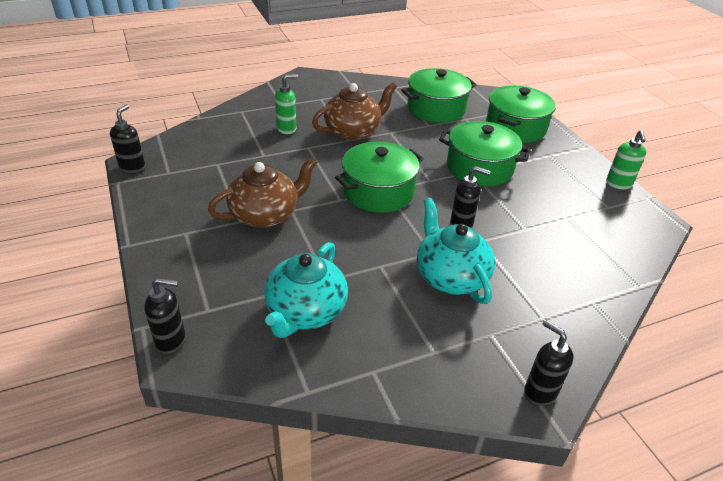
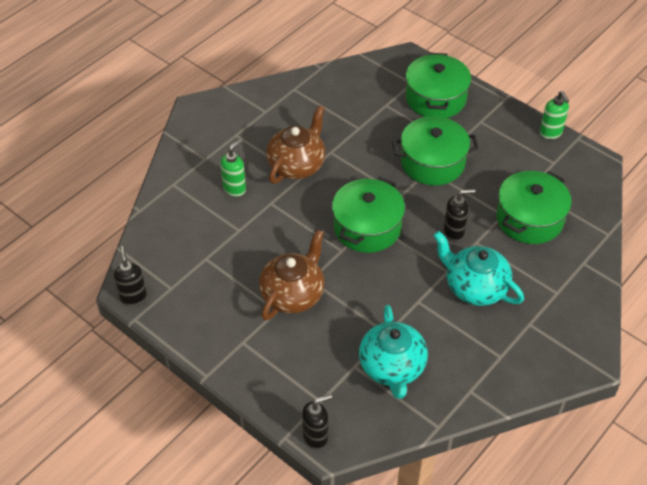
camera: 25 degrees left, 10 degrees up
(436, 109) = (352, 103): green pot -> green pot (529, 219)
(539, 392) = (583, 353): black soap dispenser -> none

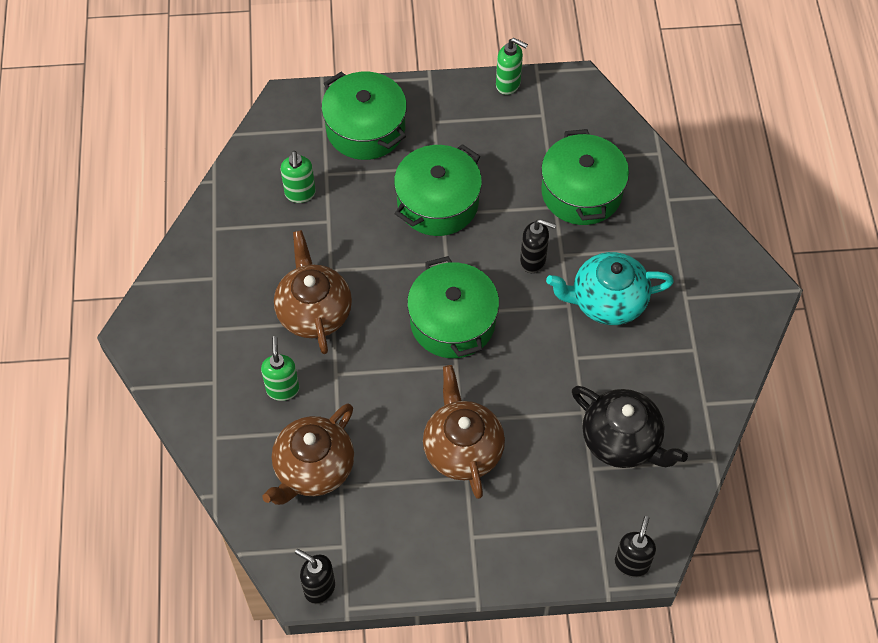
camera: 45 degrees left, 10 degrees up
(202, 238) = (313, 469): none -> brown teapot
(359, 104) = (300, 194): none -> green soap dispenser
(392, 367) = (622, 441): turquoise teapot -> black teapot
(454, 232) = (533, 261): black soap dispenser -> black soap dispenser turned 75 degrees clockwise

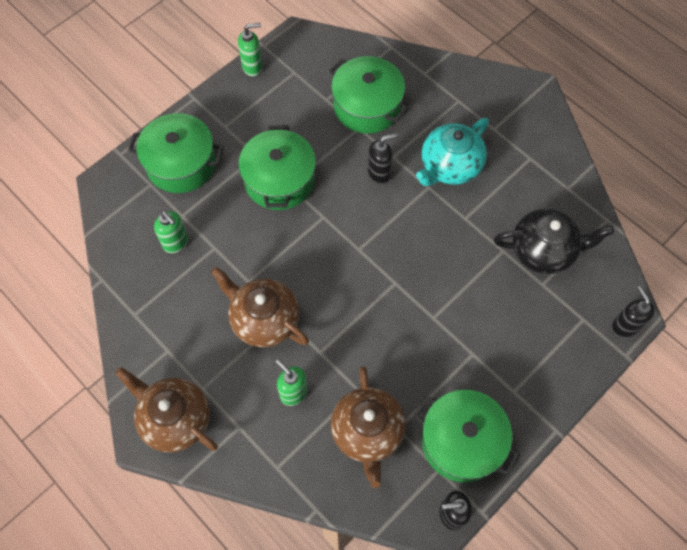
camera: 40 degrees left, 5 degrees up
(452, 322) = (365, 254): green pot -> green pot (461, 441)
(462, 449) = (452, 336): brown teapot -> brown teapot (175, 419)

